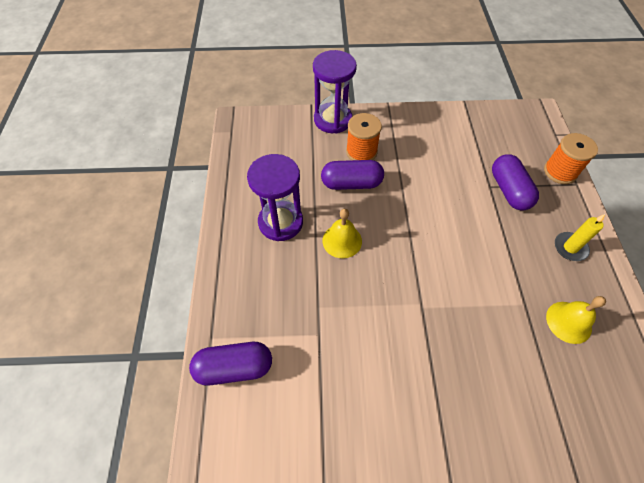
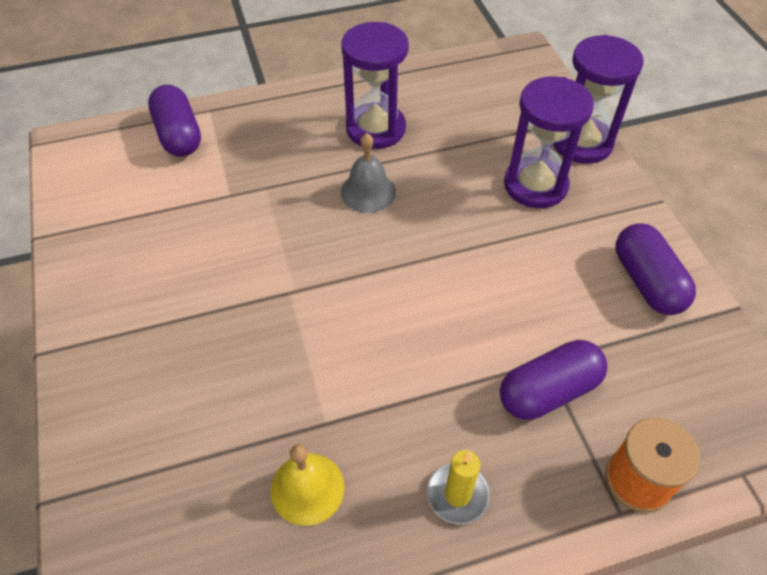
camera: 75 degrees right, 5 degrees down
(342, 241) = (368, 192): yellow bell -> grey bell
(351, 183) = (469, 184): purple capsule -> purple capsule (646, 282)
(361, 151) = (535, 185): orange spool -> purple hourglass

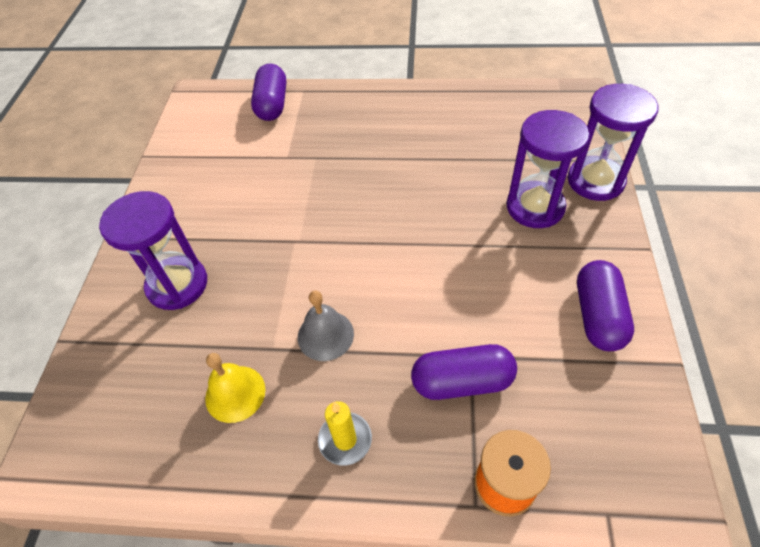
camera: 25 degrees right, 0 degrees up
(368, 192) = (391, 179): grey bell -> grey bell (325, 335)
(375, 129) = (422, 131): purple hourglass -> purple hourglass (177, 285)

